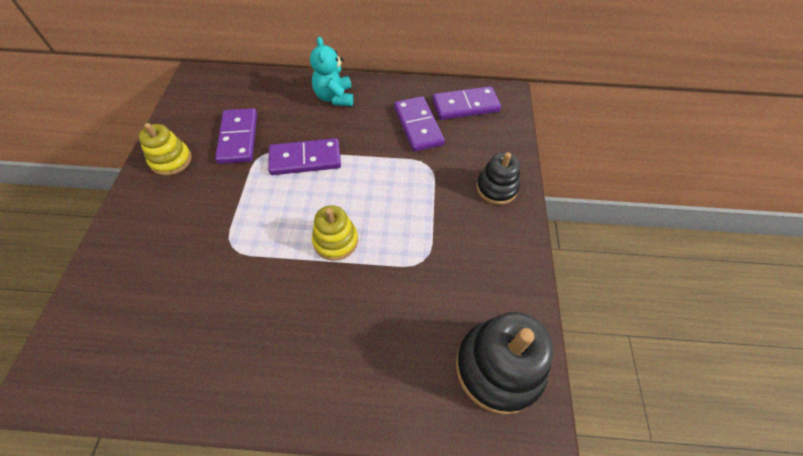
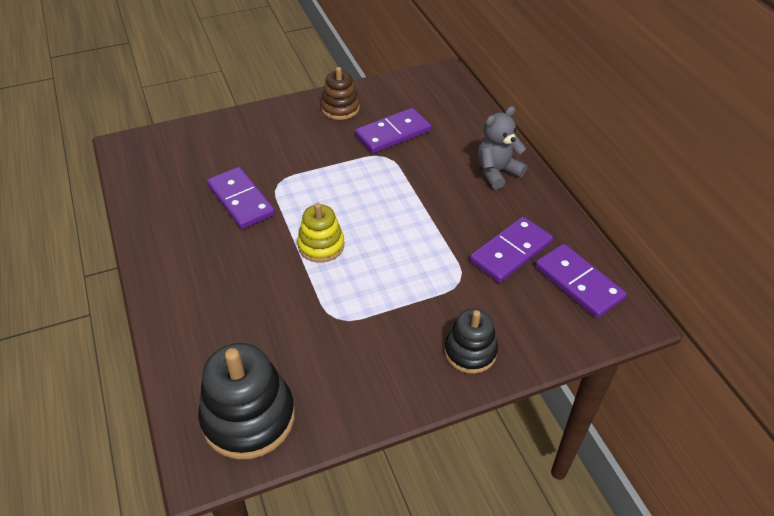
camera: 65 degrees right, 10 degrees down
(171, 160) = (340, 108): yellow stacking toy -> brown stacking toy
(305, 159) = (400, 186): purple domino -> purple domino (241, 200)
(334, 97) = (497, 172): turquoise teddy bear -> grey teddy bear

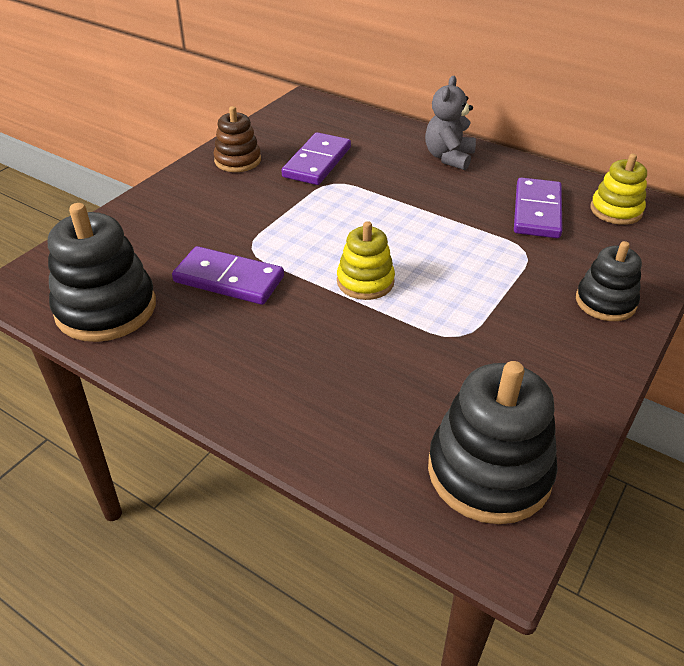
camera: 35 degrees left, 5 degrees down
(155, 186) = (106, 309): none -> black stacking toy
(578, 283) = (616, 210): purple domino -> yellow stacking toy

